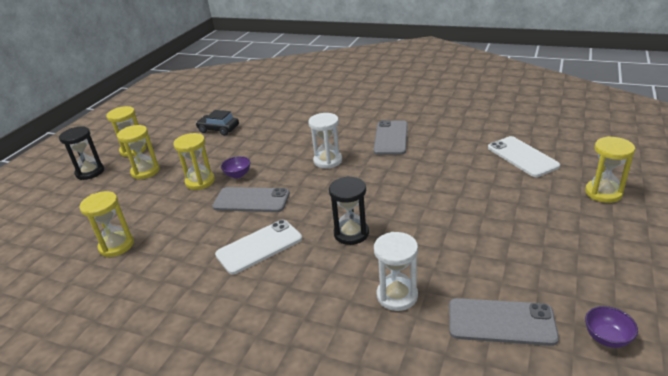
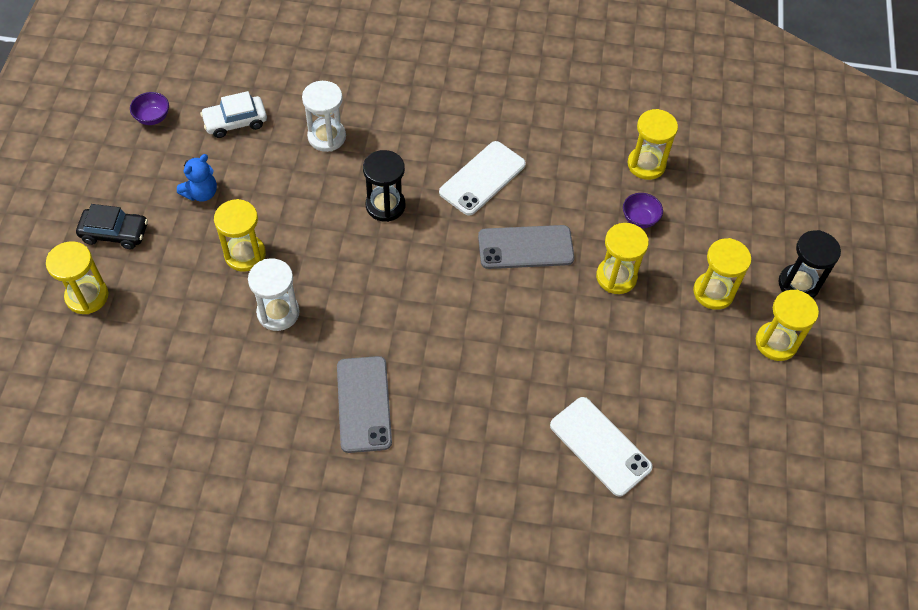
camera: 160 degrees right, 25 degrees up
(218, 129) = (668, 413): black car -> black car (115, 233)
(238, 175) = (569, 295): purple bowl -> purple bowl (639, 219)
(327, 161) = (450, 336): white hourglass -> white hourglass (278, 313)
(475, 209) = (245, 254): none -> yellow hourglass
(501, 322) = (235, 122): grey phone -> white car
(522, 157) = (168, 366): white phone -> white phone (600, 446)
(524, 256) = (201, 193): none -> blue teddy bear

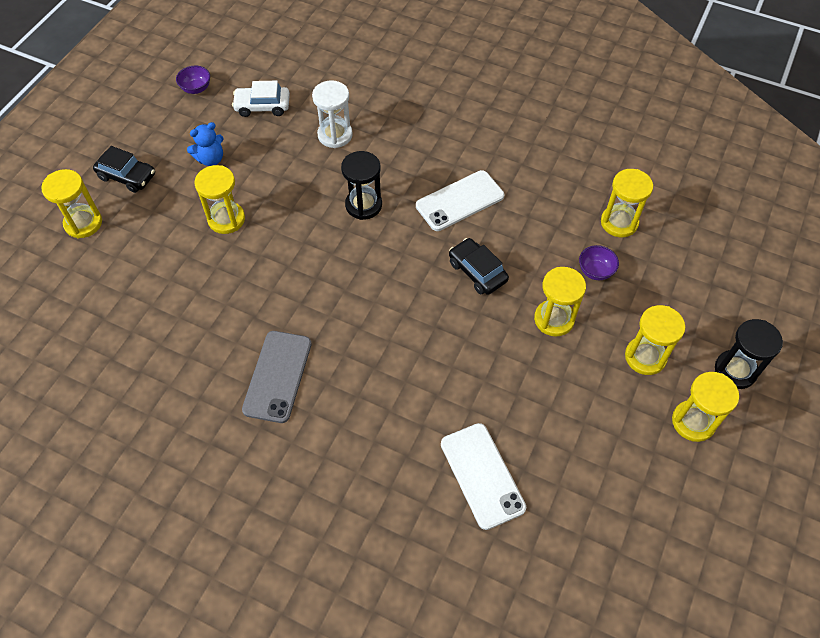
camera: 20 degrees right, 0 degrees up
(278, 313) = (235, 276): white hourglass -> none
(525, 247) = (477, 271): grey phone -> black car

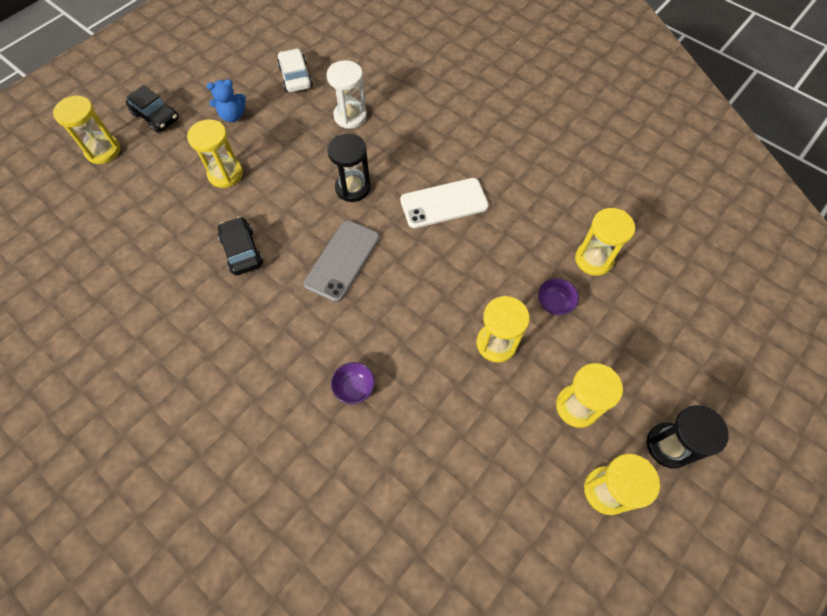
camera: 15 degrees right, 5 degrees up
(196, 88) = (244, 50): purple bowl -> purple bowl (354, 388)
(262, 106) = (295, 77): white car -> white car turned 60 degrees clockwise
(277, 376) = (215, 335): grey phone -> grey phone (342, 260)
(477, 271) = (437, 277): black car -> black car (242, 251)
(482, 475) = (371, 489): white phone -> none

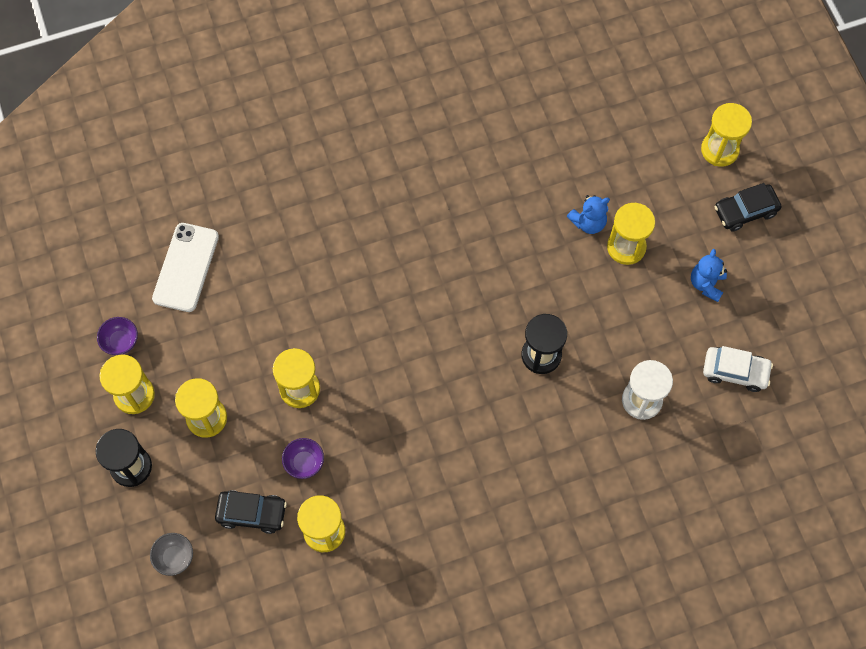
camera: 120 degrees right, 5 degrees up
(214, 207) = (588, 222): none -> blue teddy bear
(242, 251) = (522, 227): black car -> black car (252, 513)
(342, 260) = (461, 305): grey phone -> none
(354, 388) = (333, 257): purple bowl -> purple bowl (121, 341)
(444, 203) = (472, 431): white phone -> white phone (186, 267)
(704, 357) = (174, 557): none -> grey bowl

